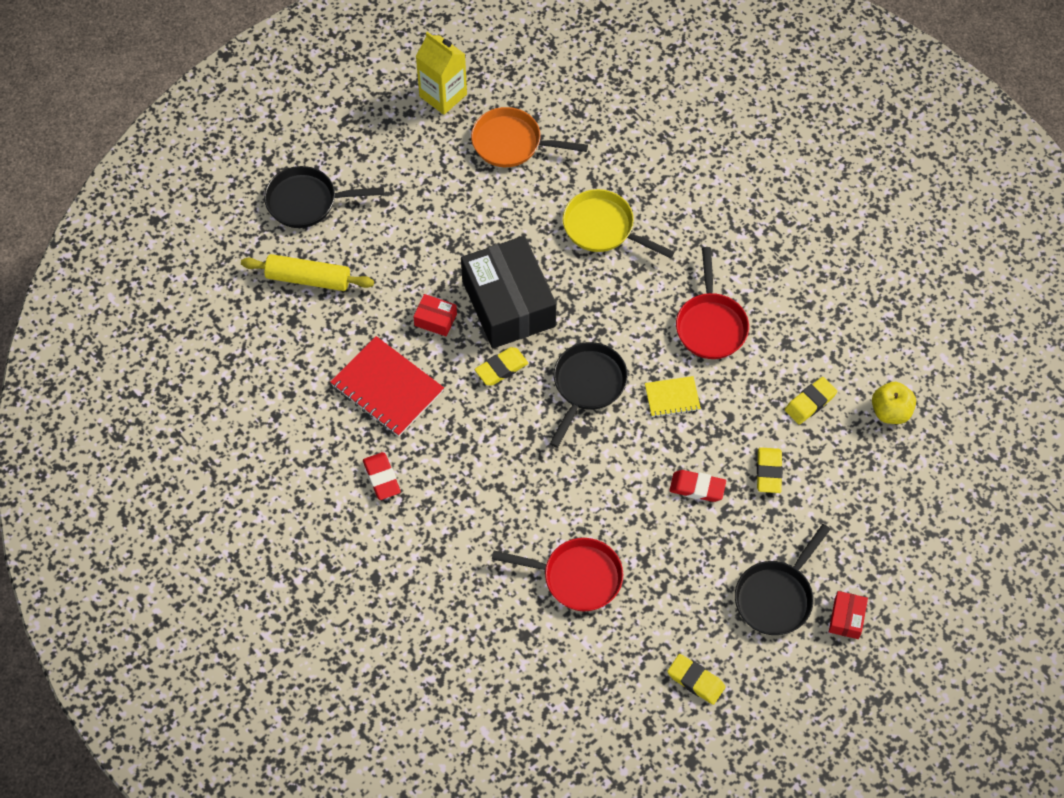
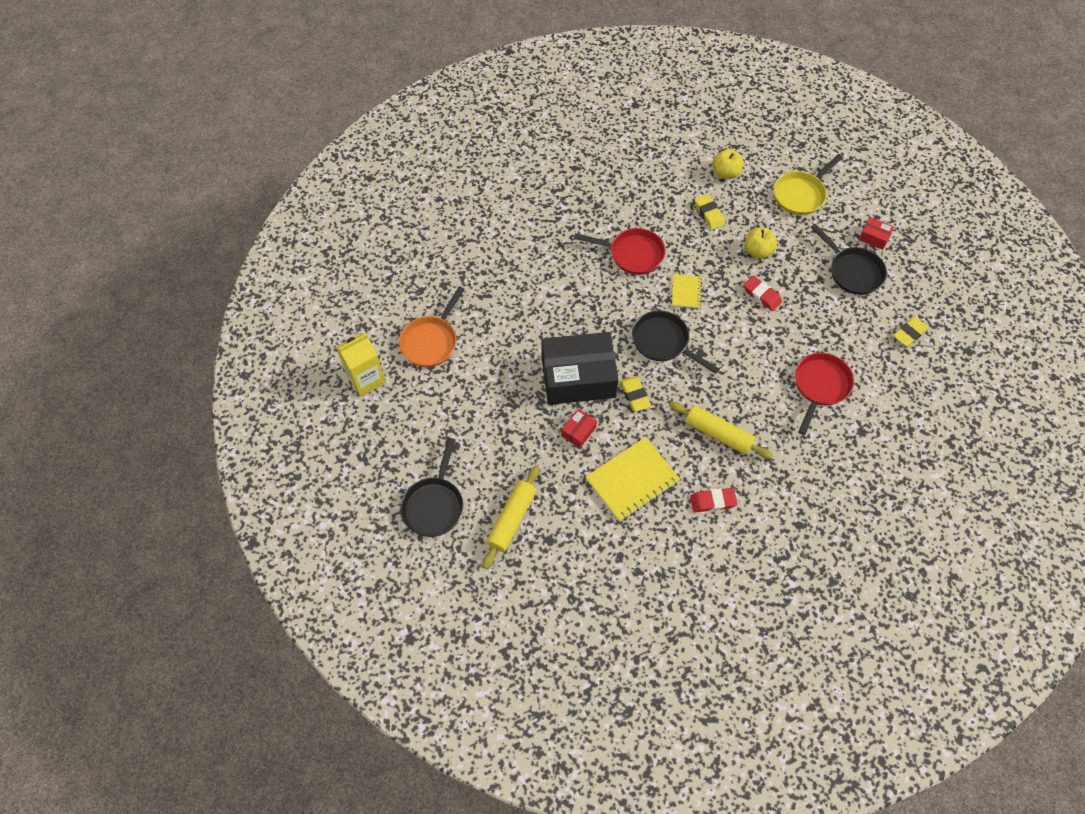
camera: 75 degrees left, 0 degrees up
(387, 388) = (632, 480): red notebook -> yellow notebook
(474, 469) = (718, 434): none -> yellow rolling pin
(603, 228) = (530, 299): yellow pan -> yellow pan (801, 194)
(697, 488) = (761, 295): red eraser -> red eraser turned 75 degrees counterclockwise
(768, 472) = (757, 251): yellow eraser -> yellow apple

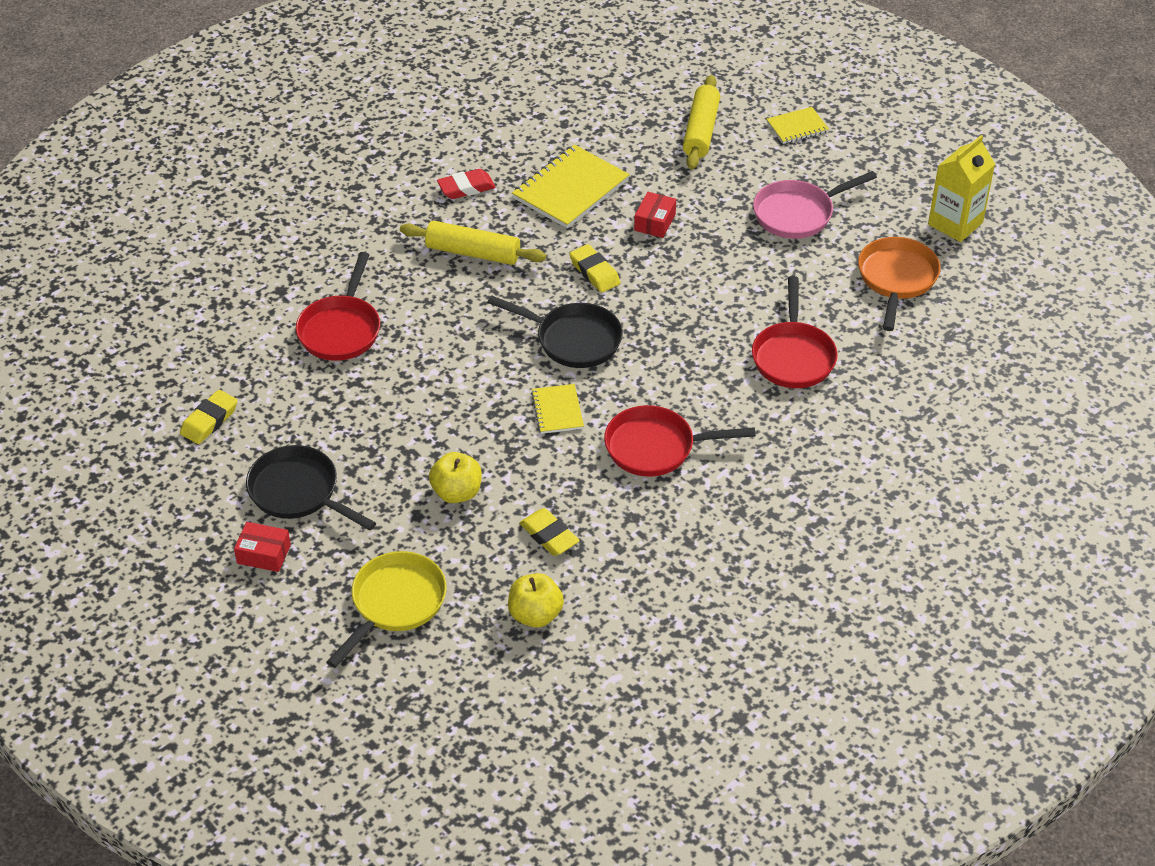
camera: 165 degrees right, 15 degrees down
(434, 505) = (797, 127): black pan -> yellow notebook
(472, 415) = (798, 214): none -> pink pan
(525, 298) = (793, 356): none -> red pan
(578, 377) = (678, 277): black box -> none
(761, 295) = (440, 429): red eraser -> none

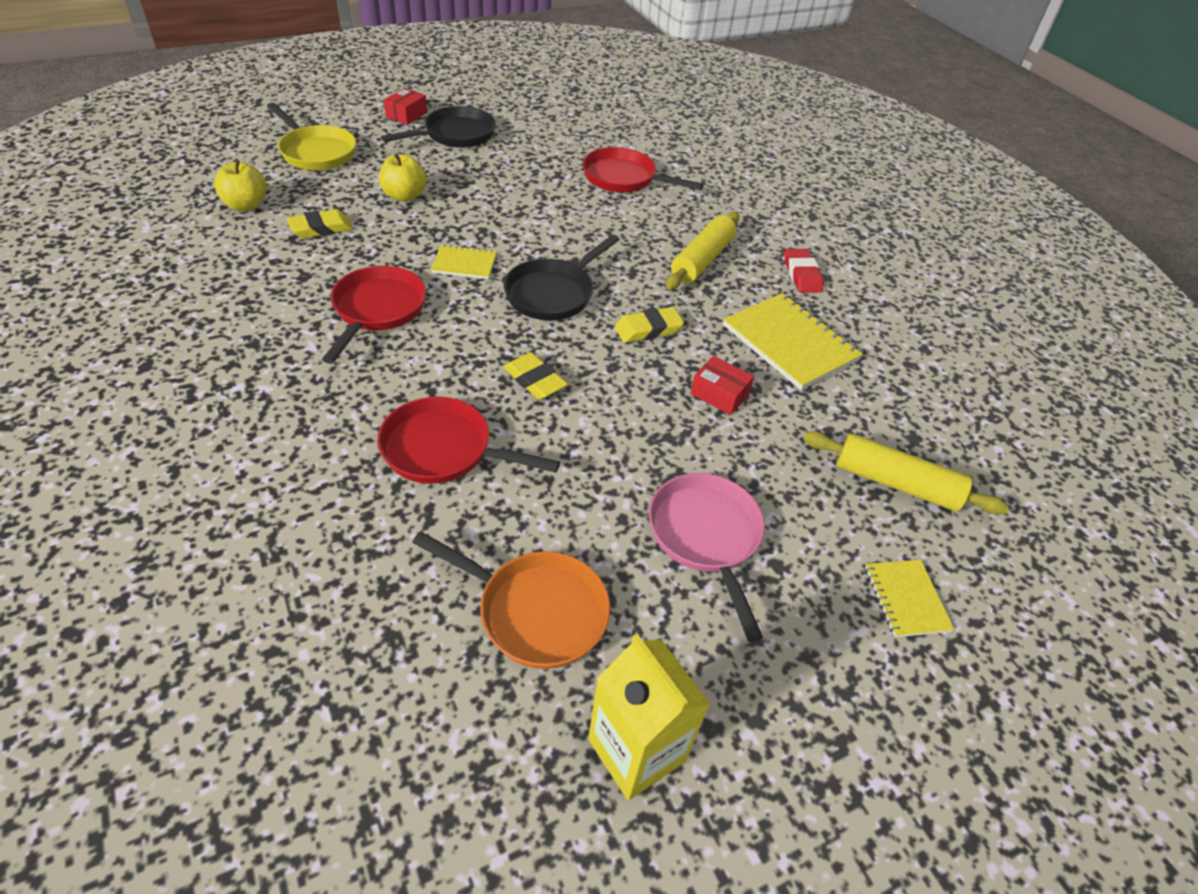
camera: 100 degrees right, 0 degrees up
(209, 421) = (550, 115): yellow eraser -> yellow eraser (535, 380)

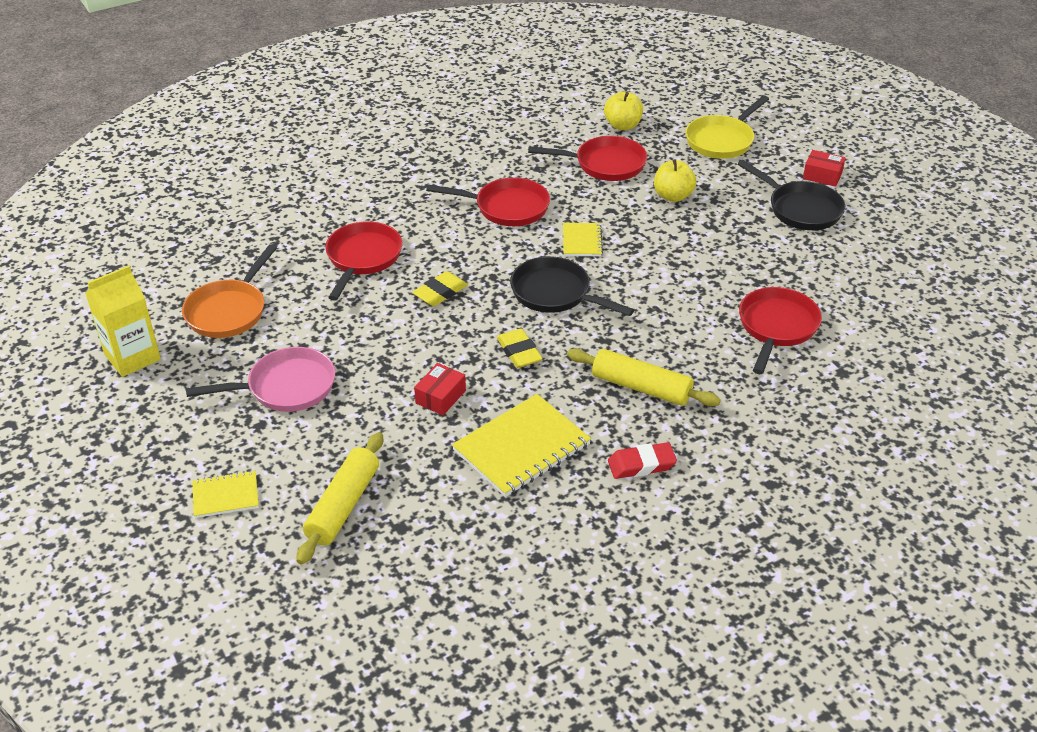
camera: 90 degrees right, 5 degrees down
(321, 228) = (605, 164): yellow eraser -> red pan

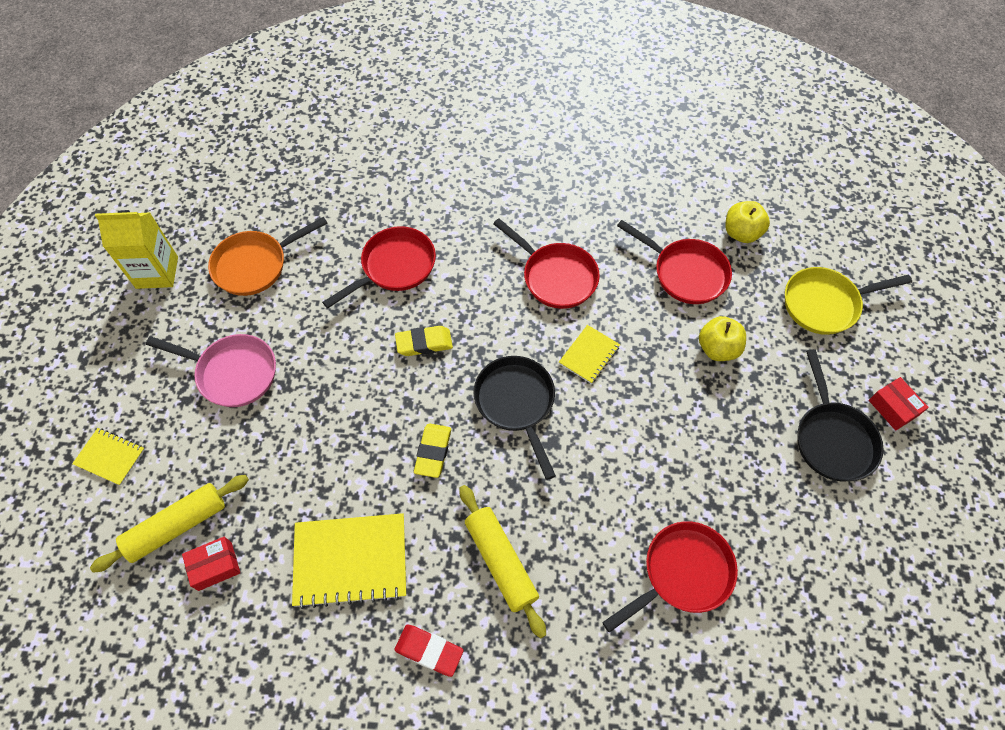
camera: 35 degrees right, 20 degrees up
(440, 397) = (334, 460): red box -> red box (215, 566)

